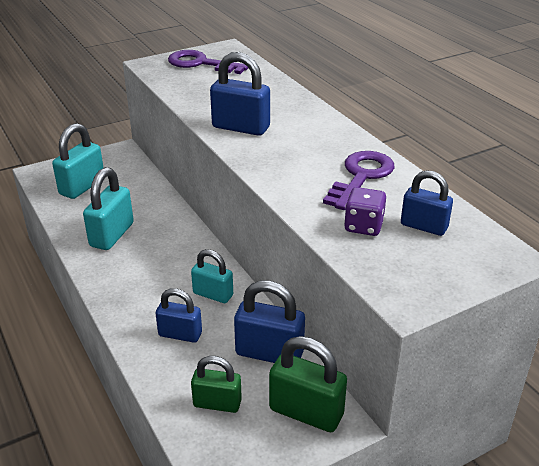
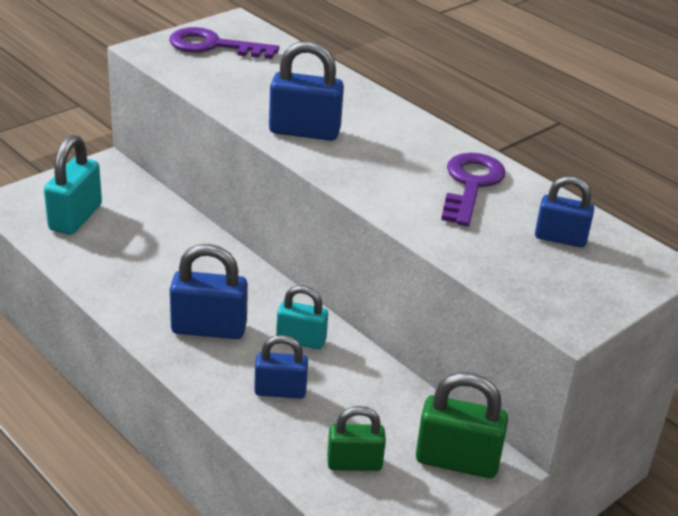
camera: 15 degrees left, 0 degrees up
(112, 235) = (143, 278): turquoise padlock -> none
(269, 353) = (393, 401): blue padlock -> blue padlock (209, 328)
(363, 226) = (496, 243): purple dice -> none

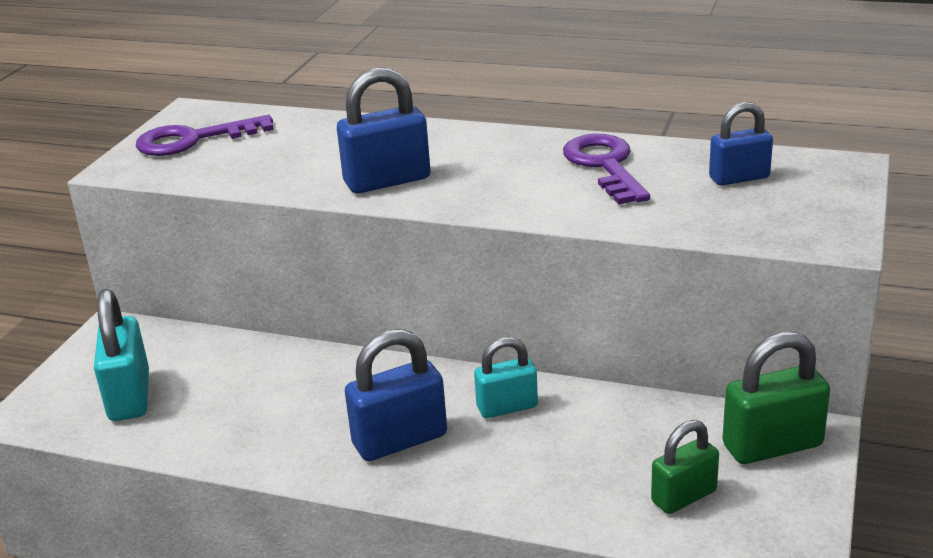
camera: 25 degrees left, 5 degrees down
(280, 391) = (538, 465): blue padlock -> none

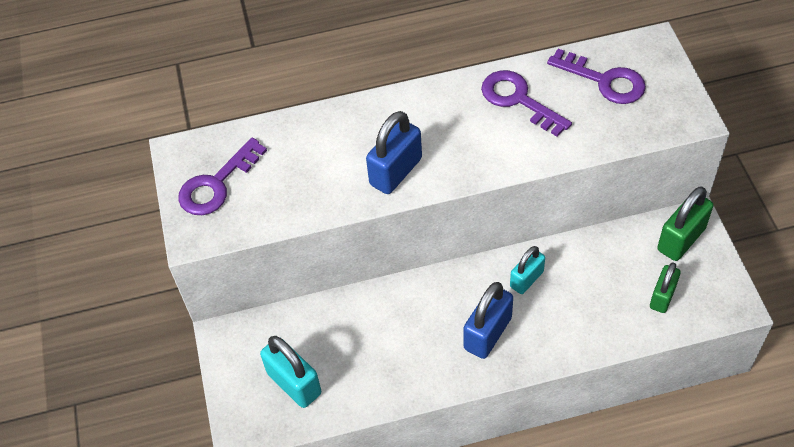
camera: 30 degrees left, 25 degrees up
(739, 178) = (604, 80): blue padlock -> purple key

